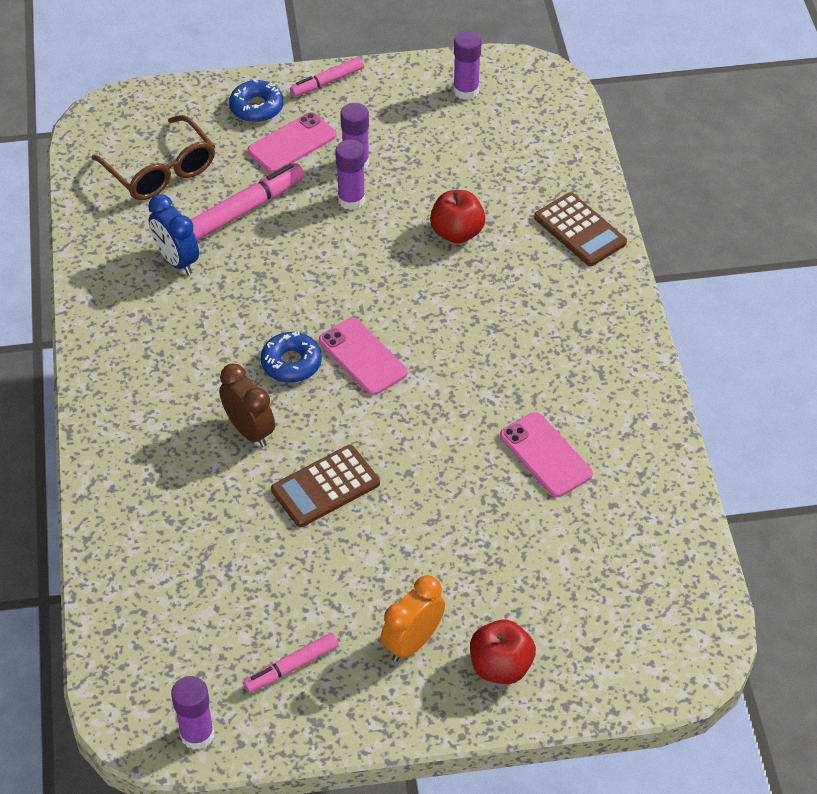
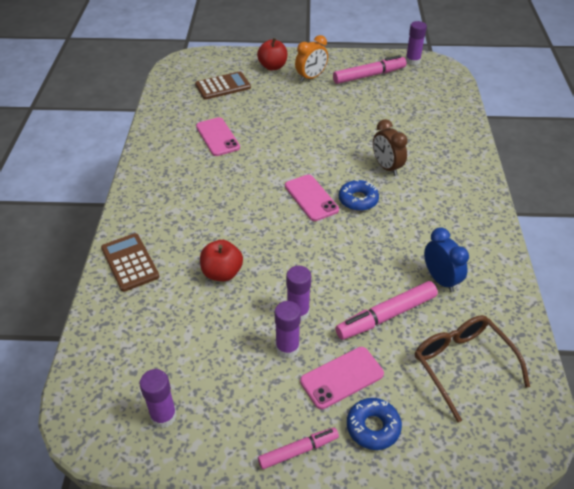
camera: 170 degrees left, 5 degrees down
(291, 667) = (369, 75): pink marker -> pink marker, size x1.60
(325, 487) = (344, 137): brown calculator -> brown calculator (223, 86)

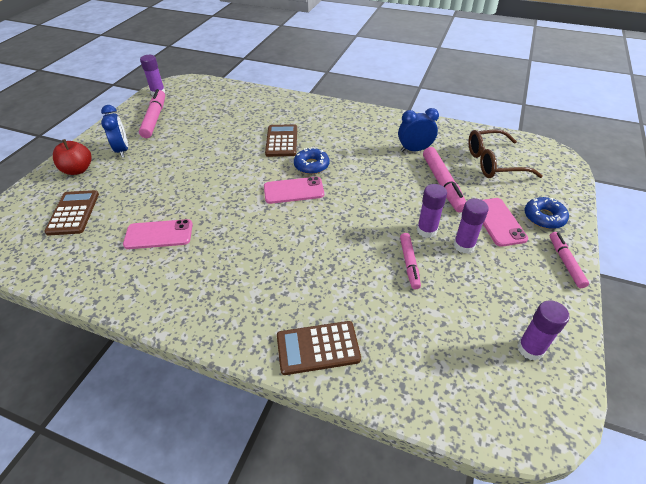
camera: 70 degrees left, 0 degrees up
(222, 273) = (363, 271): red apple -> none
(244, 305) = (409, 263): none -> pink marker
(311, 77) = (123, 150): orange clock -> blue clock
(386, 167) = (281, 141): brown clock -> brown calculator

